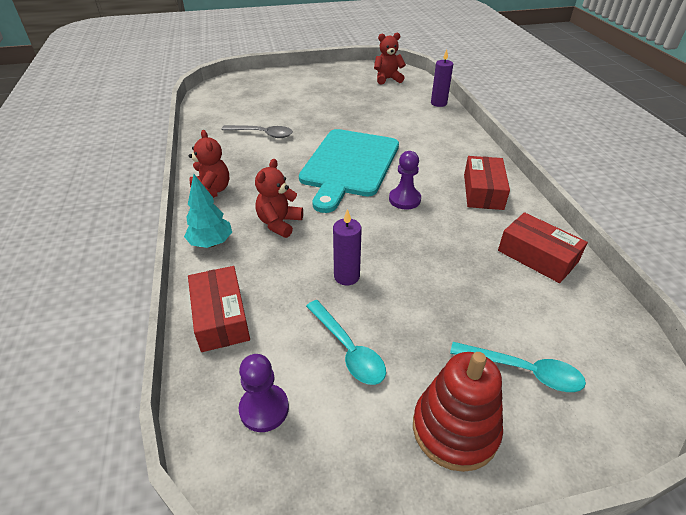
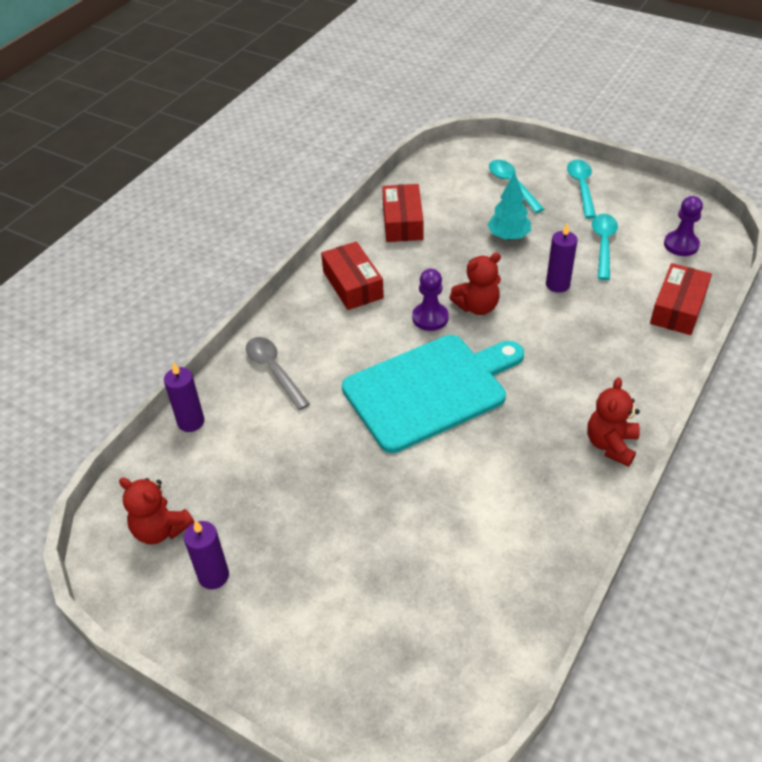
camera: 135 degrees left, 5 degrees up
(211, 243) = (649, 376): turquoise tree -> turquoise tree (508, 236)
(262, 134) = (475, 514): grey spoon -> grey spoon (274, 370)
(279, 223) = (570, 361): red teddy bear -> red teddy bear (477, 306)
(347, 79) = (213, 576): none -> purple candle
(455, 429) = (581, 187): red stacking toy -> turquoise spoon
(483, 191) = (352, 285): red box -> red box turned 75 degrees counterclockwise

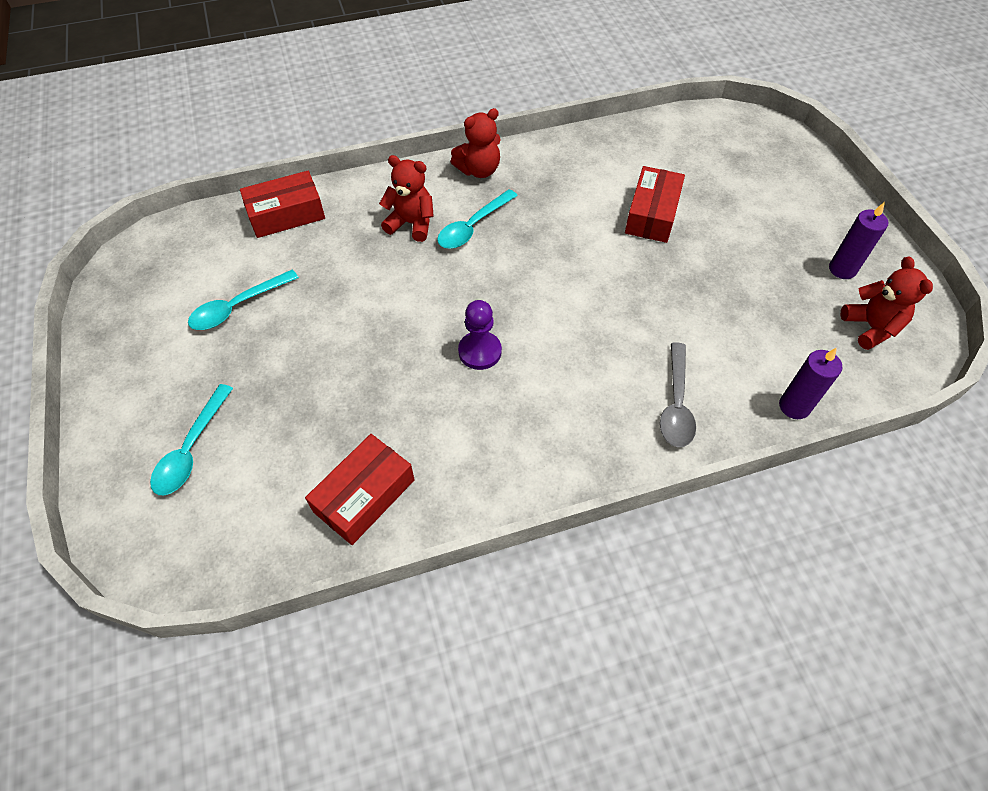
camera: 140 degrees left, 10 degrees up
(352, 285) = (509, 448): red box -> red box (652, 214)
(430, 390) = (555, 288): turquoise cutting board -> none
(477, 306) = (427, 331): red teddy bear -> red teddy bear (411, 224)
(508, 236) = (296, 383): turquoise tree -> none
(557, 285) = (335, 300): purple candle -> none
(581, 187) = (142, 385): turquoise spoon -> turquoise spoon (473, 227)
(681, 245) = (186, 258): purple pawn -> none

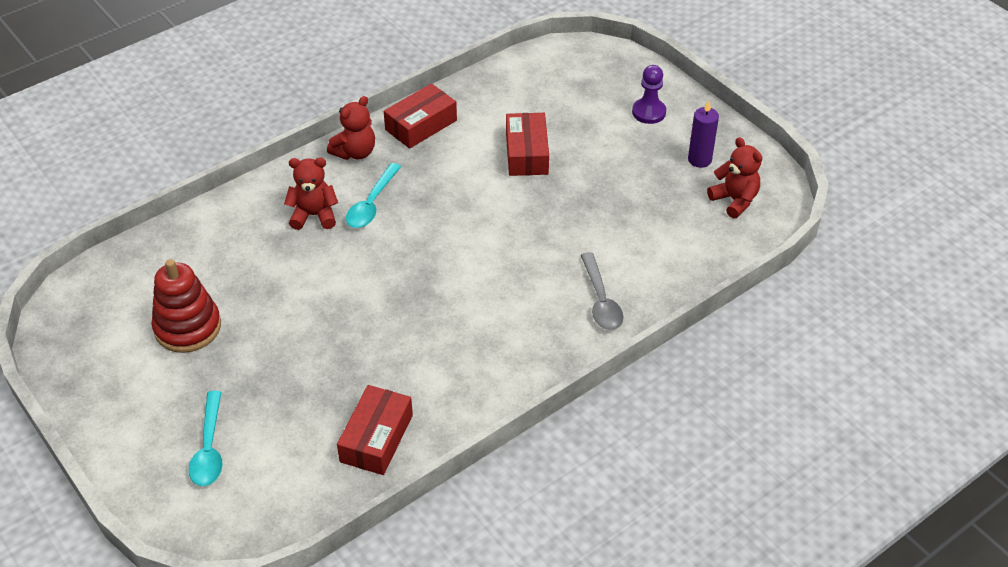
camera: 20 degrees left, 10 degrees down
(238, 307) = (188, 327): turquoise spoon -> red stacking toy
(286, 214) = (190, 237): red box -> red box (421, 125)
(480, 351) = (423, 305): purple pawn -> purple pawn (649, 112)
(794, 406) = (693, 276): purple candle -> none

